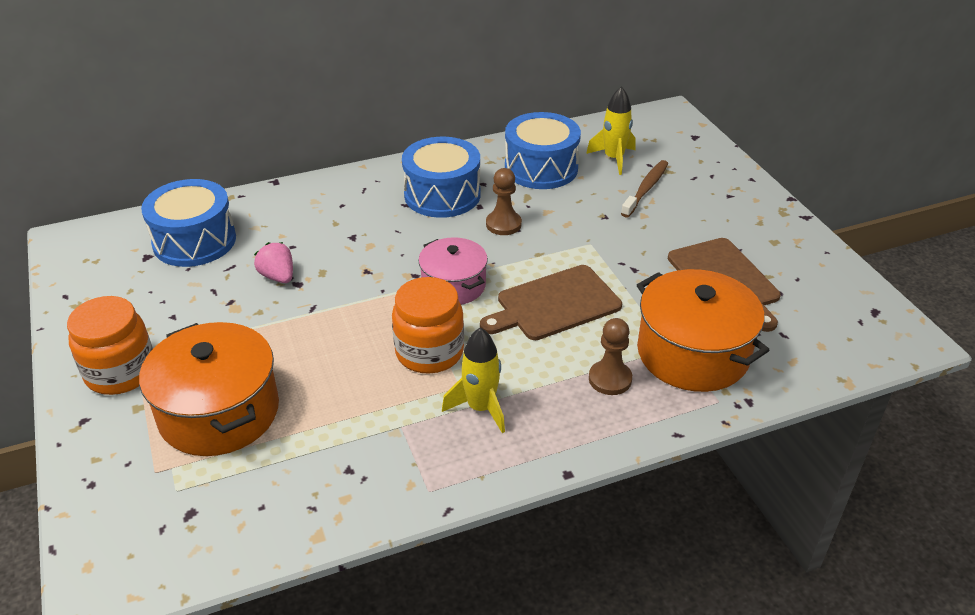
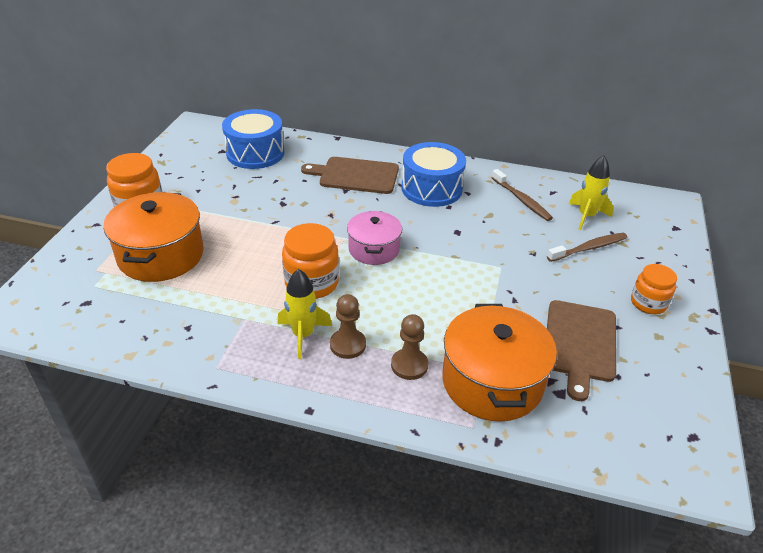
camera: 35 degrees right, 0 degrees up
(278, 276) = (276, 194): pink strawberry -> none
(503, 224) = (452, 225): brown pawn -> brown pawn (348, 345)
(541, 168) = (522, 200): blue drum -> brown toothbrush
(554, 304) = (427, 295): brown cutting board -> brown cutting board (355, 175)
(740, 216) = (648, 303): none -> orange jar

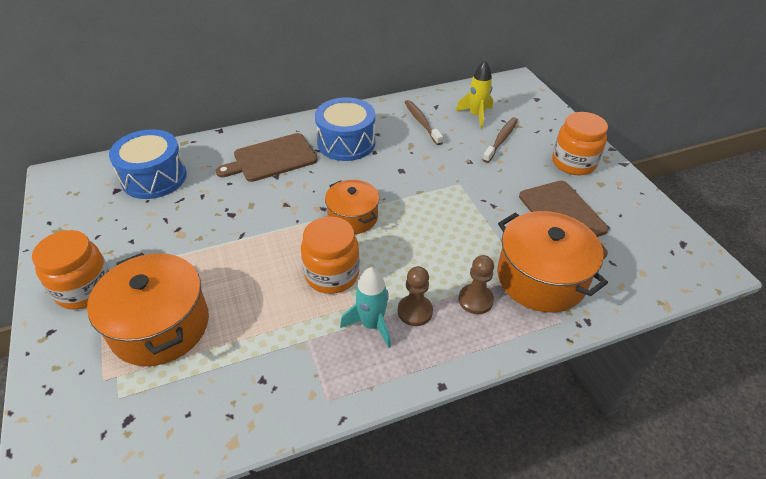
camera: 35 degrees left, 5 degrees up
(303, 335) = (371, 325): yellow rocket -> turquoise rocket
(374, 249) = (353, 217): pink pot -> orange pot
(522, 200) = (421, 122): brown toothbrush -> brown toothbrush turned 135 degrees counterclockwise
(648, 303) = (573, 163): orange jar -> orange jar, size x1.51

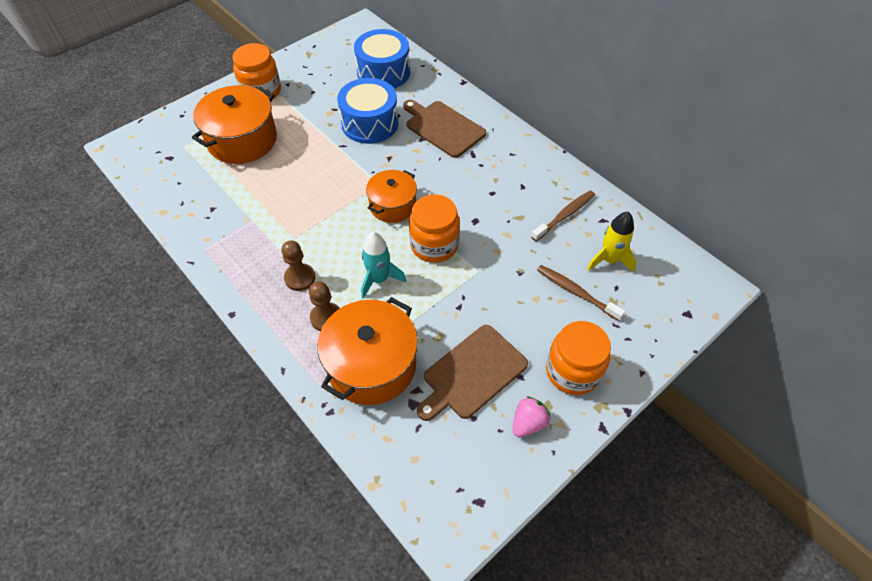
camera: 70 degrees right, 10 degrees up
(332, 274) = (321, 213): orange jar -> orange jar (434, 245)
(346, 142) = (494, 168): blue drum -> blue drum (370, 123)
(371, 325) = (277, 254): turquoise rocket -> turquoise rocket (379, 279)
(501, 140) = (576, 292): brown toothbrush -> brown toothbrush turned 150 degrees counterclockwise
(616, 198) = (528, 423): none -> pink strawberry

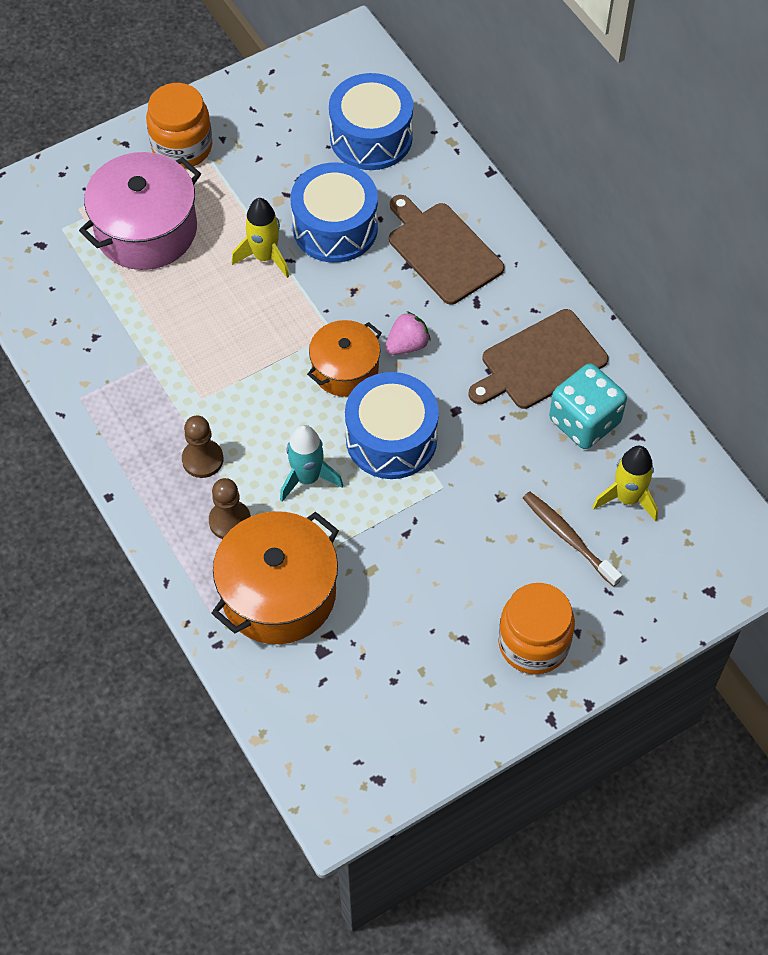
camera: 10 degrees right, 5 degrees up
(242, 140) = (146, 230): orange pot -> pink pot
(325, 146) = (265, 257): none -> yellow rocket
(434, 245) = (391, 439): orange jar -> blue drum
(472, 373) = (404, 625): brown cutting board -> brown cutting board (540, 362)
(528, 423) = (459, 698): pink strawberry -> pink strawberry (407, 345)
(564, 215) = (584, 421): brown toothbrush -> turquoise dice

